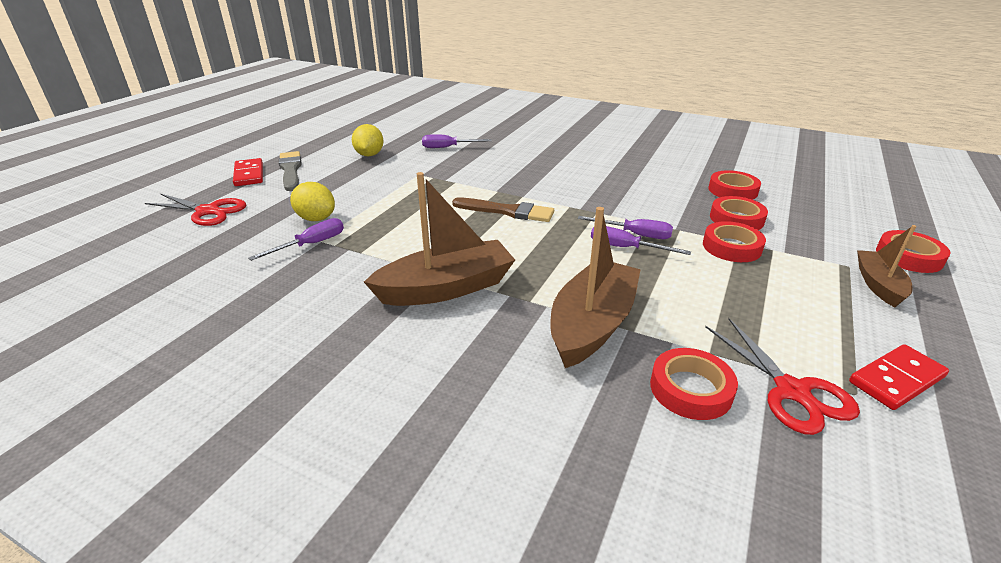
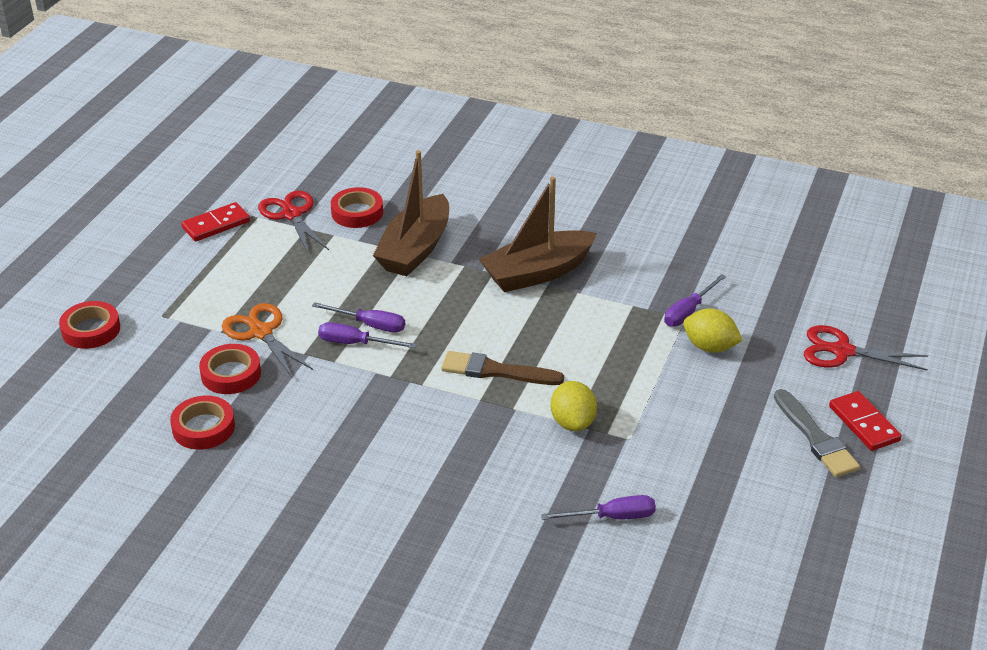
camera: 175 degrees right, 5 degrees up
(369, 155) = (728, 486): yellow lemon -> yellow lemon (572, 422)
(731, 247) = (261, 332): red tape -> orange scissors
(878, 285) = (154, 296): brown boat -> none

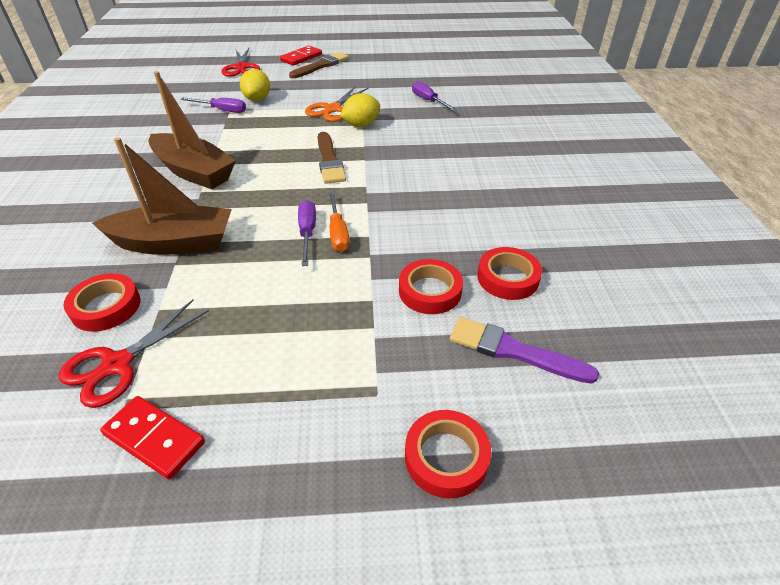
camera: 115 degrees left, 5 degrees up
(131, 394) = (513, 351): none -> purple brush
(261, 332) = (357, 297): orange scissors -> orange scissors (333, 109)
(355, 343) = (338, 232): purple screwdriver -> orange screwdriver
(815, 438) = (321, 66): grey brush -> brown brush

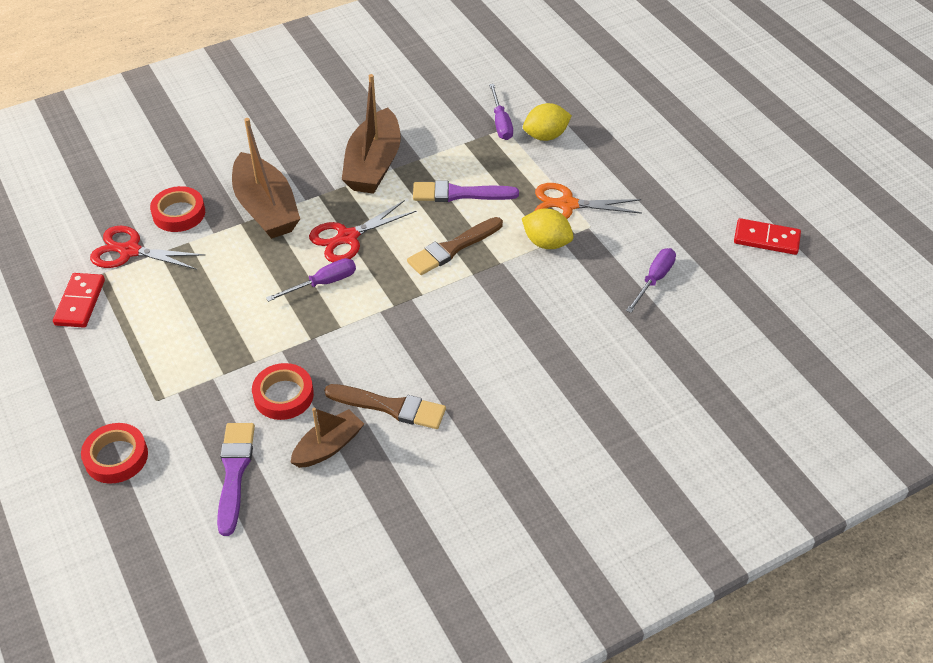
camera: 65 degrees right, 5 degrees up
(241, 68) = (614, 86): red scissors -> red scissors (347, 237)
(275, 144) = (459, 194): none -> purple brush
(301, 58) = (685, 120): red domino -> red domino (766, 239)
(321, 66) = (676, 147): brown brush -> brown brush (390, 407)
(338, 232) = (334, 303): orange screwdriver -> none
(507, 278) = (328, 446): red tape -> brown boat

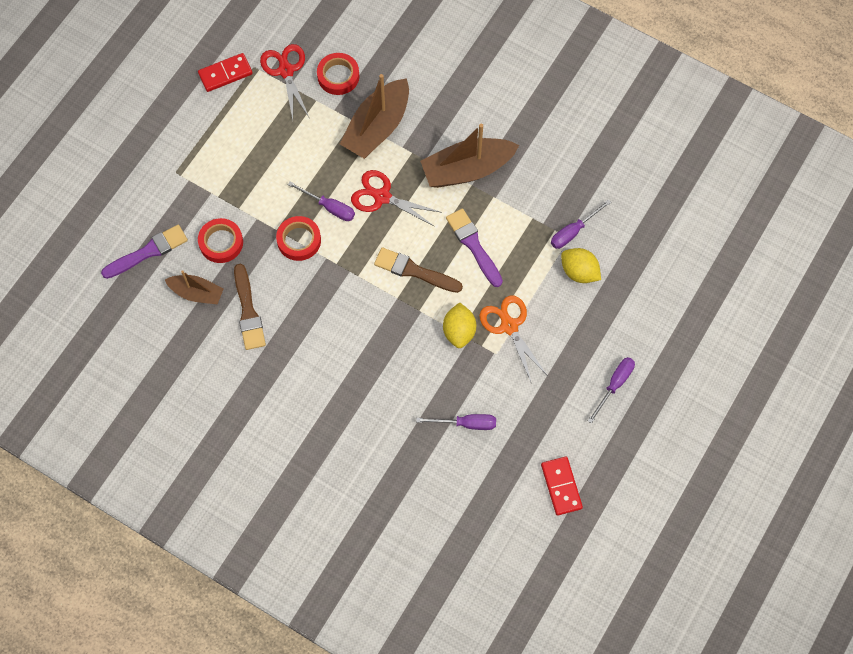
camera: 60 degrees right, 20 degrees up
(116, 457) = (122, 179): red tape -> red tape (299, 240)
(680, 160) = (614, 385): none -> purple screwdriver

